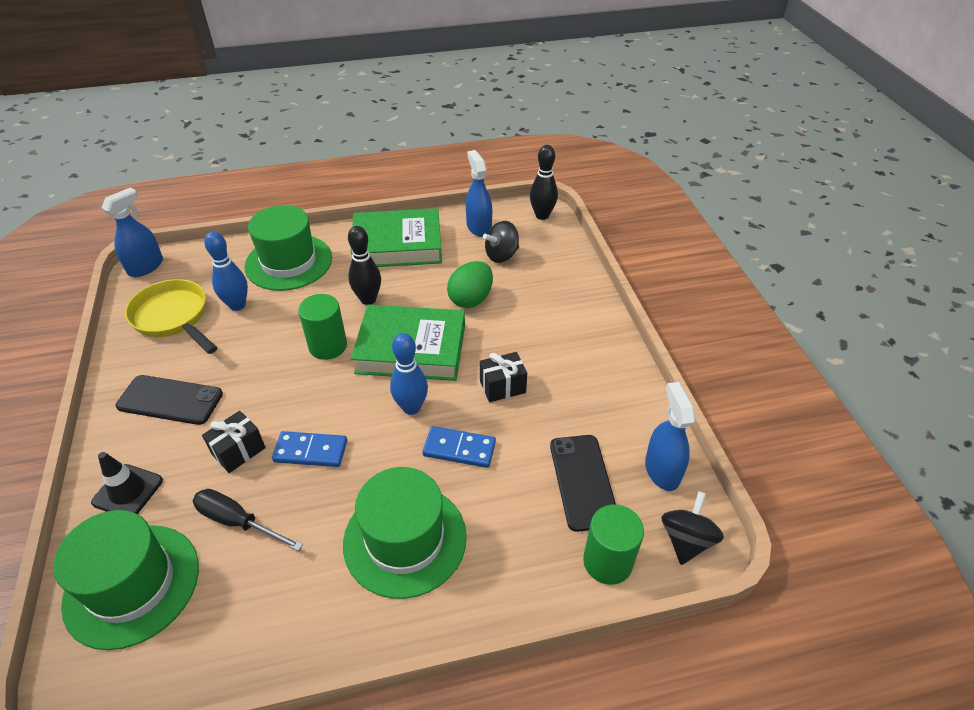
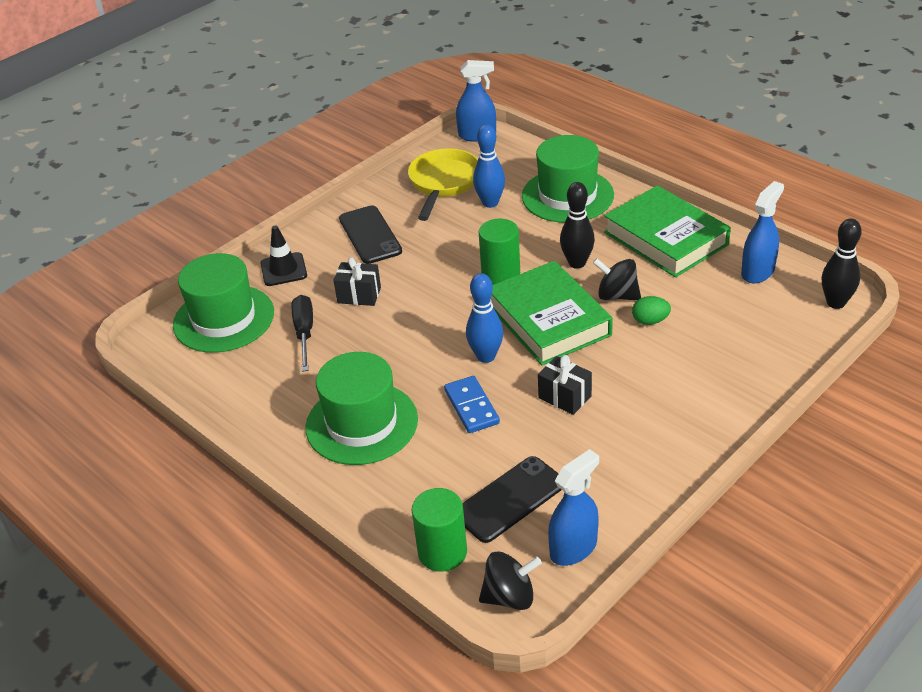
camera: 60 degrees right, 5 degrees down
(310, 451) = (392, 329): blue domino -> none
(471, 299) = (650, 321): green egg -> green egg, size x0.61
(501, 255) = (735, 308): black spinning top -> black spinning top (617, 295)

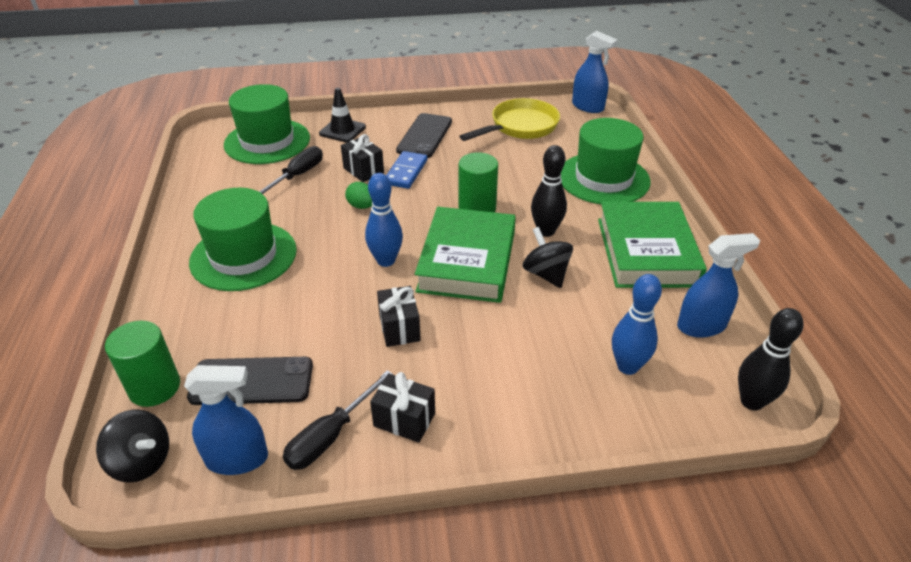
camera: 35 degrees right, 0 degrees up
(471, 407) = (325, 291): blue domino -> blue domino (406, 172)
(490, 203) = (536, 155): blue bowling pin -> blue bowling pin (627, 366)
(615, 492) = (330, 436): none -> black screwdriver
(649, 450) = (404, 420): none -> black gift
(650, 321) = (547, 310): green egg -> green egg (362, 206)

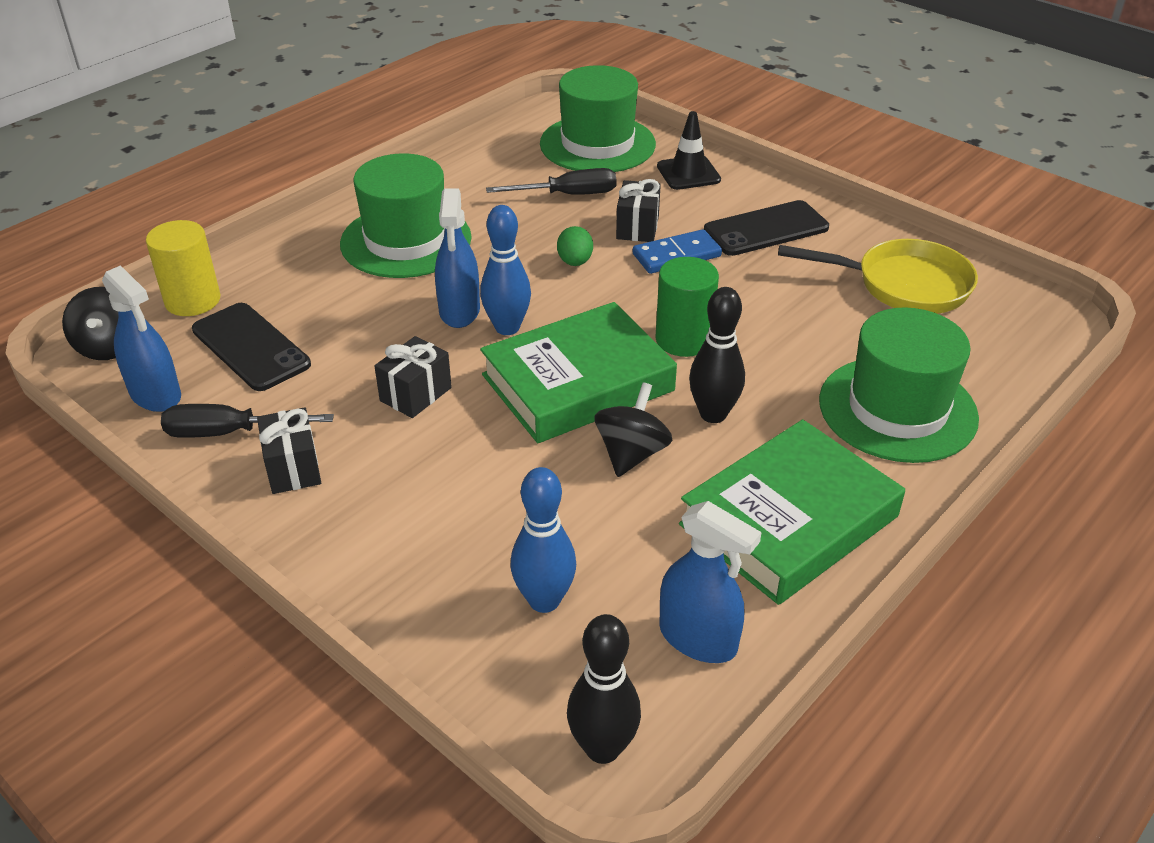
camera: 50 degrees right, 0 degrees up
(154, 387) = (192, 300): green cylinder -> yellow cylinder
(588, 107) = (1051, 315): blue spray bottle -> blue spray bottle (459, 311)

